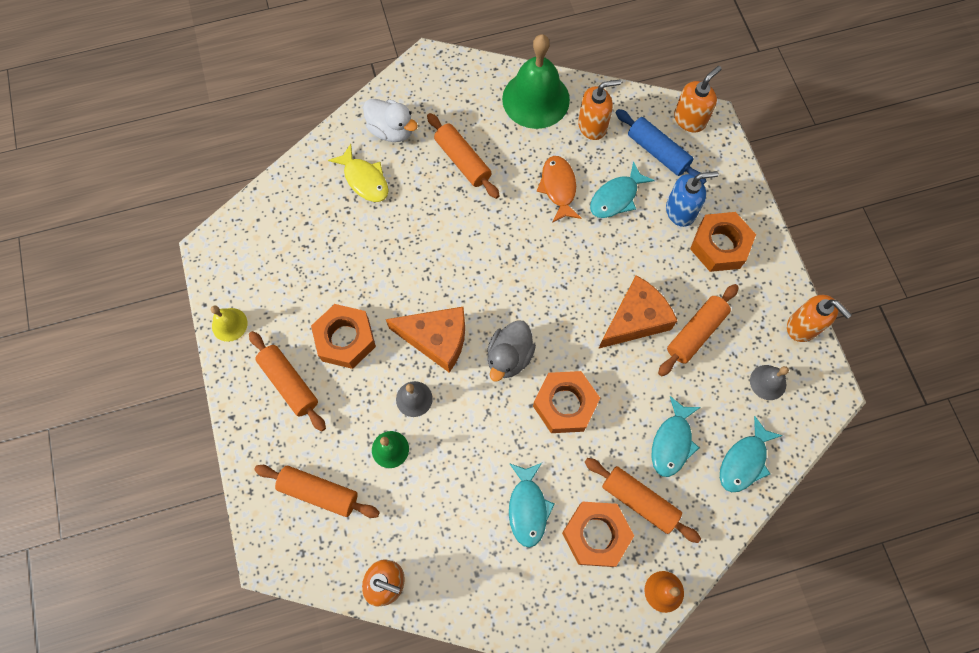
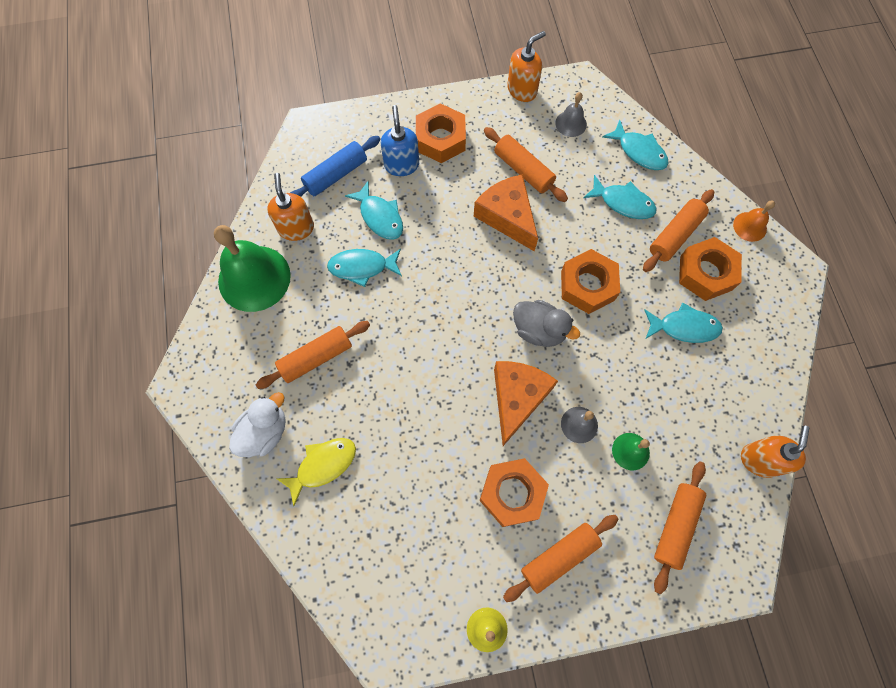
camera: 85 degrees left, 0 degrees up
(558, 188) = (362, 267): orange fish -> turquoise fish
(690, 119) = (304, 143): orange soap dispenser -> none

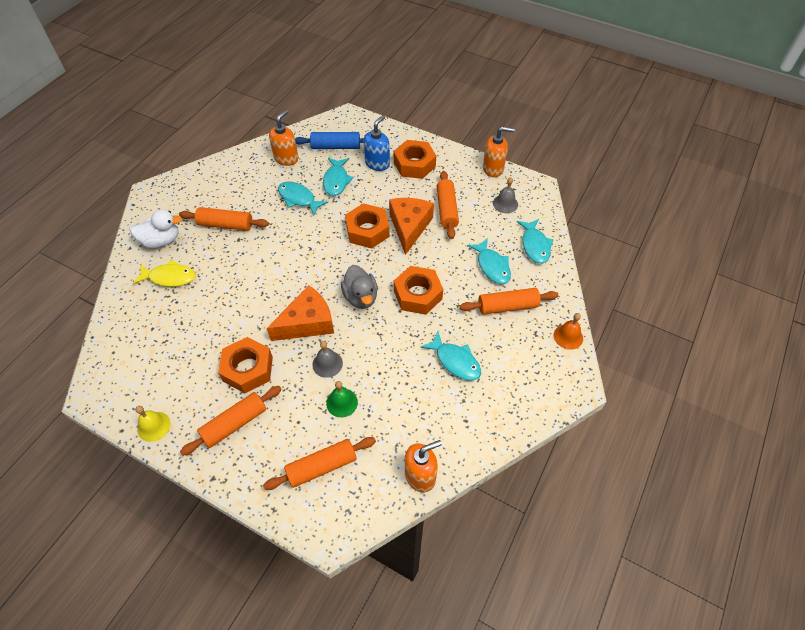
camera: 40 degrees right, 15 degrees down
(254, 278) = (239, 168): green bell -> none
(559, 557) = (234, 424): orange rolling pin -> orange rolling pin turned 45 degrees counterclockwise
(706, 273) = (505, 341): orange nut -> orange nut (367, 231)

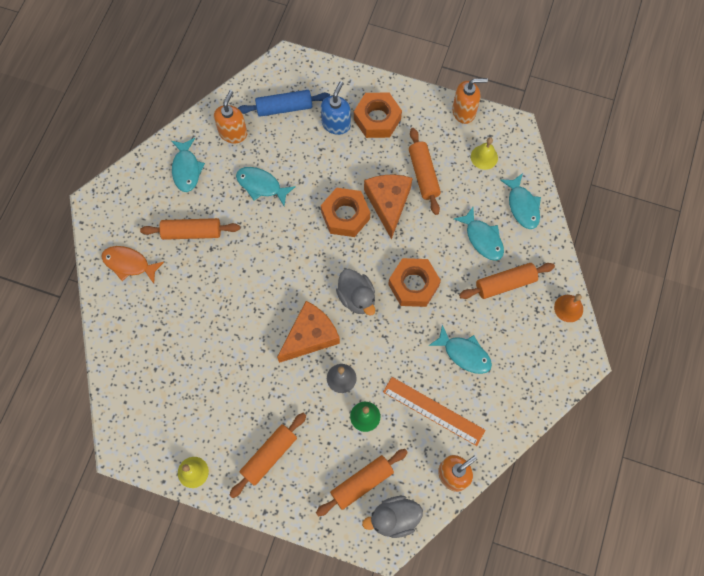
camera: 10 degrees left, 15 degrees up
(161, 241) = (129, 264): white duck -> orange fish
(170, 277) = (153, 307): yellow fish -> none
(248, 369) = (265, 397): orange nut -> none
(336, 181) = (296, 155): turquoise fish -> turquoise fish (186, 169)
(346, 509) = (394, 518): none -> grey duck
(413, 409) = (433, 411): none -> orange ruler
(505, 204) = (484, 157): grey bell -> yellow bell

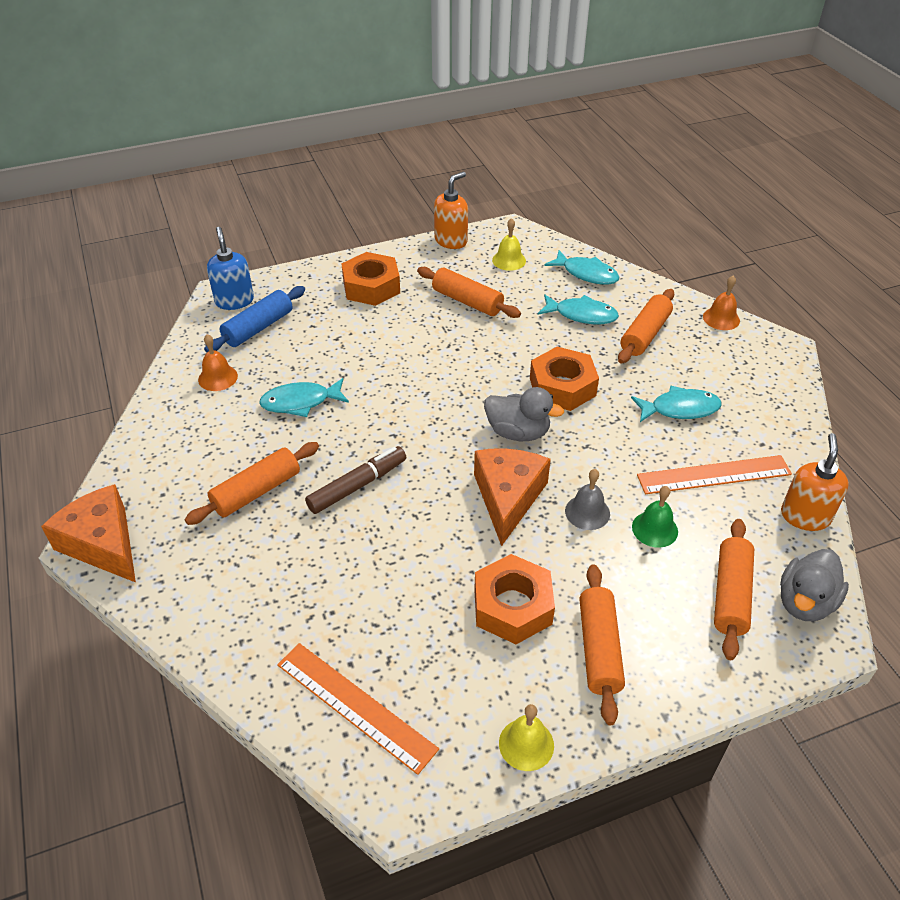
camera: 40 degrees left, 25 degrees down
(129, 264) = (199, 574): orange fish -> none
(139, 392) = (355, 706): none -> orange ruler
(186, 169) = (189, 438): turquoise fish -> none
(233, 133) = (218, 377): orange soap dispenser -> orange bell
(242, 267) = (357, 486): none -> brown marker
(336, 124) = (332, 311): blue soap dispenser -> blue soap dispenser (234, 301)
(345, 215) = (425, 374): orange nut -> orange nut (512, 606)
(388, 203) = (458, 340): orange cheese -> orange cheese (103, 544)

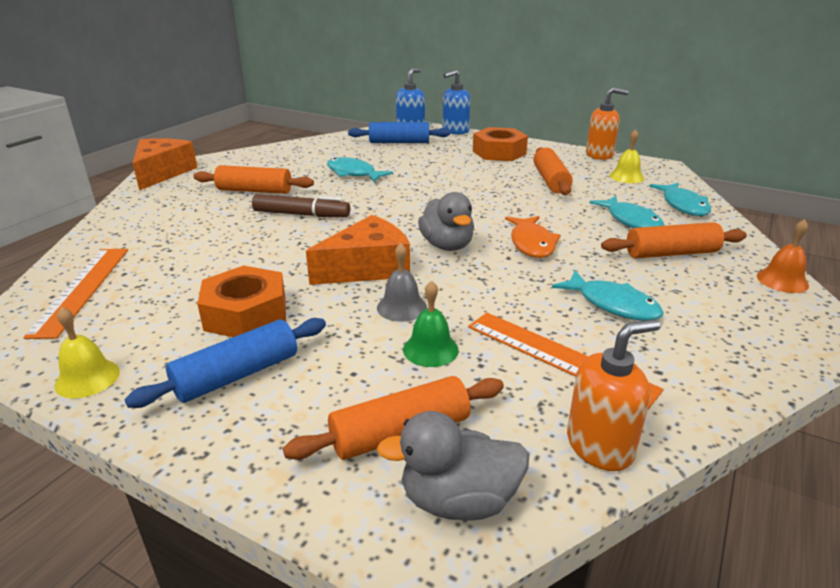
camera: 50 degrees right, 15 degrees down
(218, 377) = (338, 149): orange bell -> none
(279, 276) = (455, 131): none -> blue soap dispenser
(562, 387) = (532, 243): orange nut -> orange fish
(599, 649) = (237, 375): orange rolling pin -> blue rolling pin

